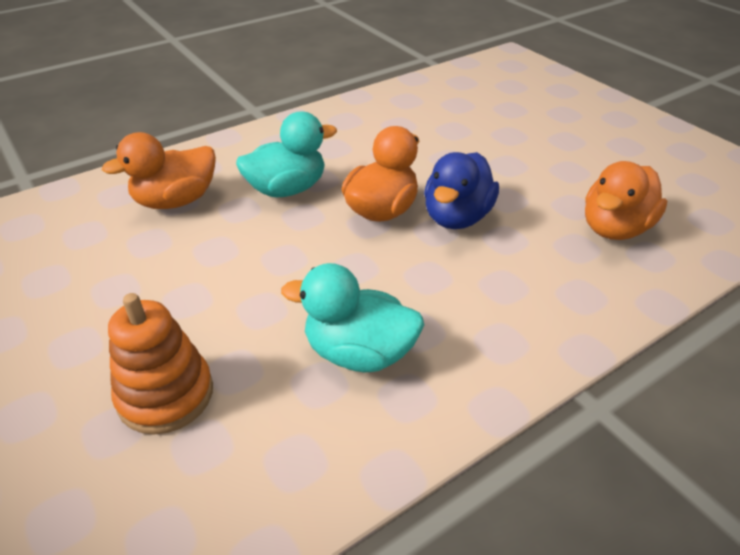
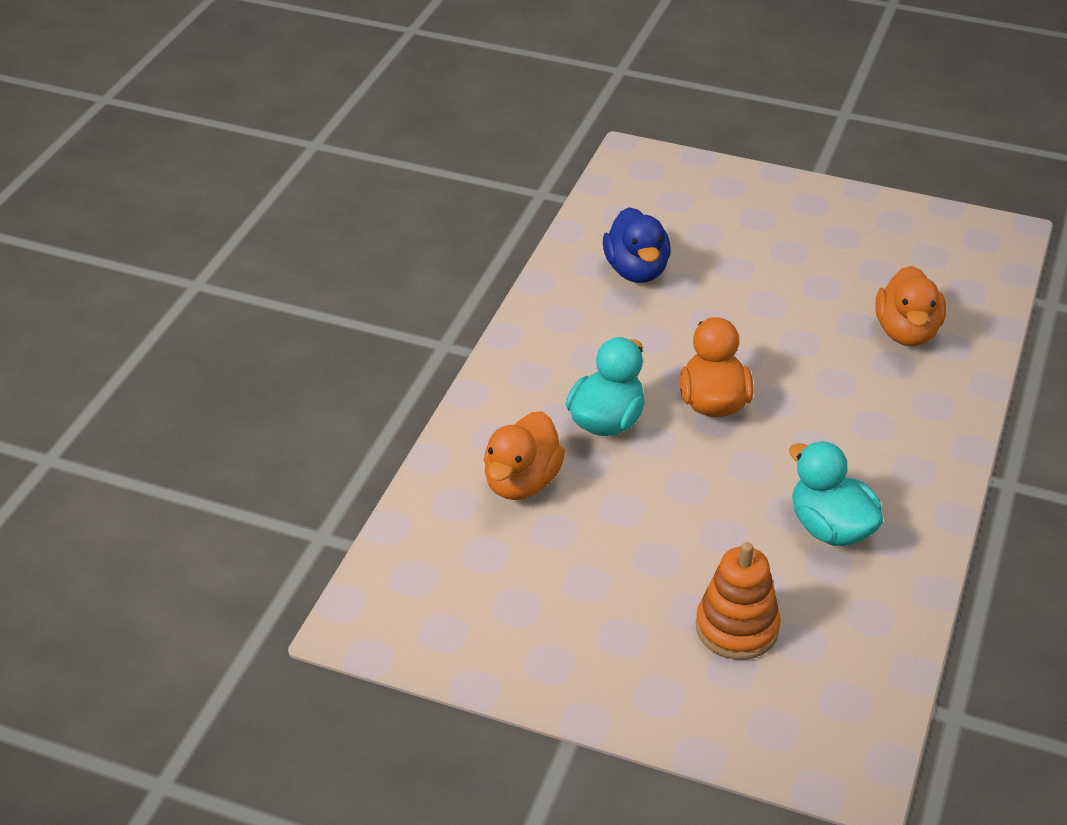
camera: 35 degrees left, 0 degrees up
(359, 353) = (830, 528): turquoise duck -> turquoise duck turned 75 degrees clockwise
(457, 217) = (780, 380): blue duck -> blue duck (636, 271)

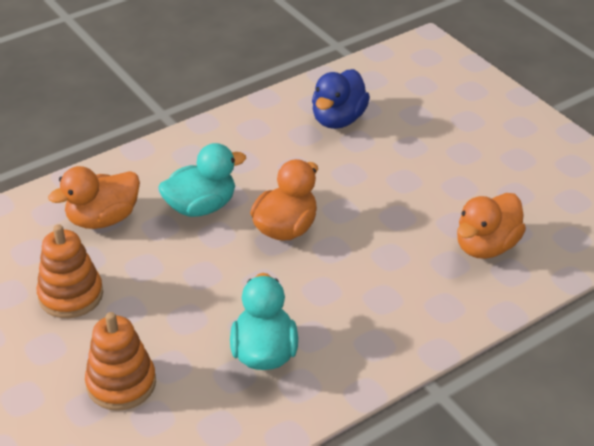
camera: 35 degrees right, 0 degrees up
(584, 574) = (71, 295): none -> orange stacking toy

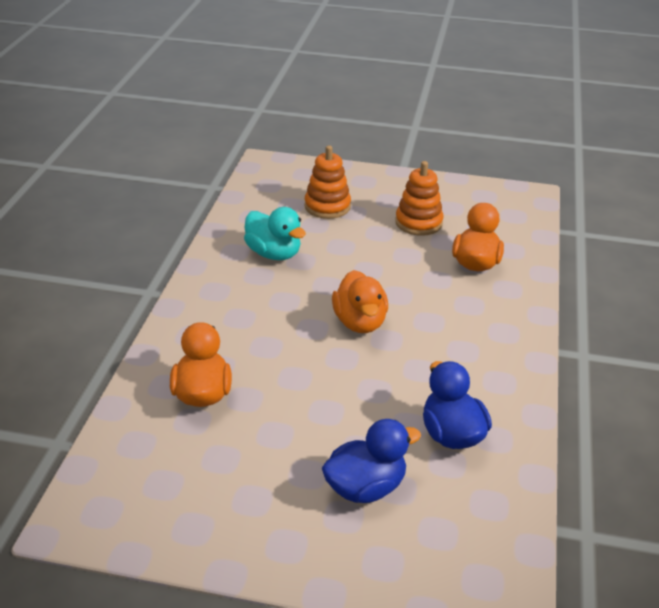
camera: 135 degrees right, 5 degrees down
(201, 207) = (434, 304): turquoise duck -> none
(435, 125) = (365, 488): none -> blue duck

